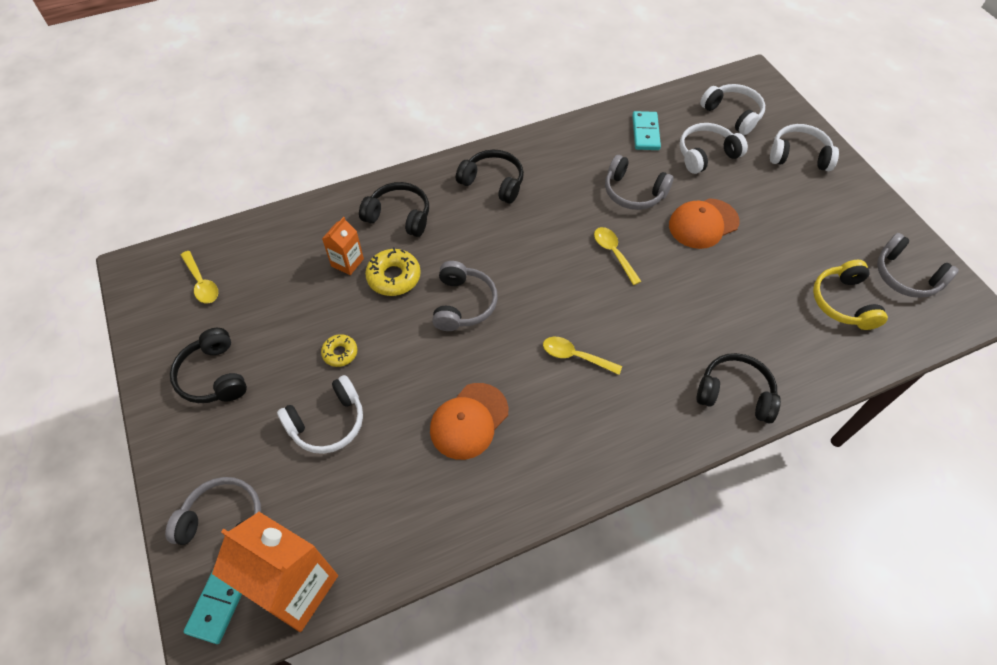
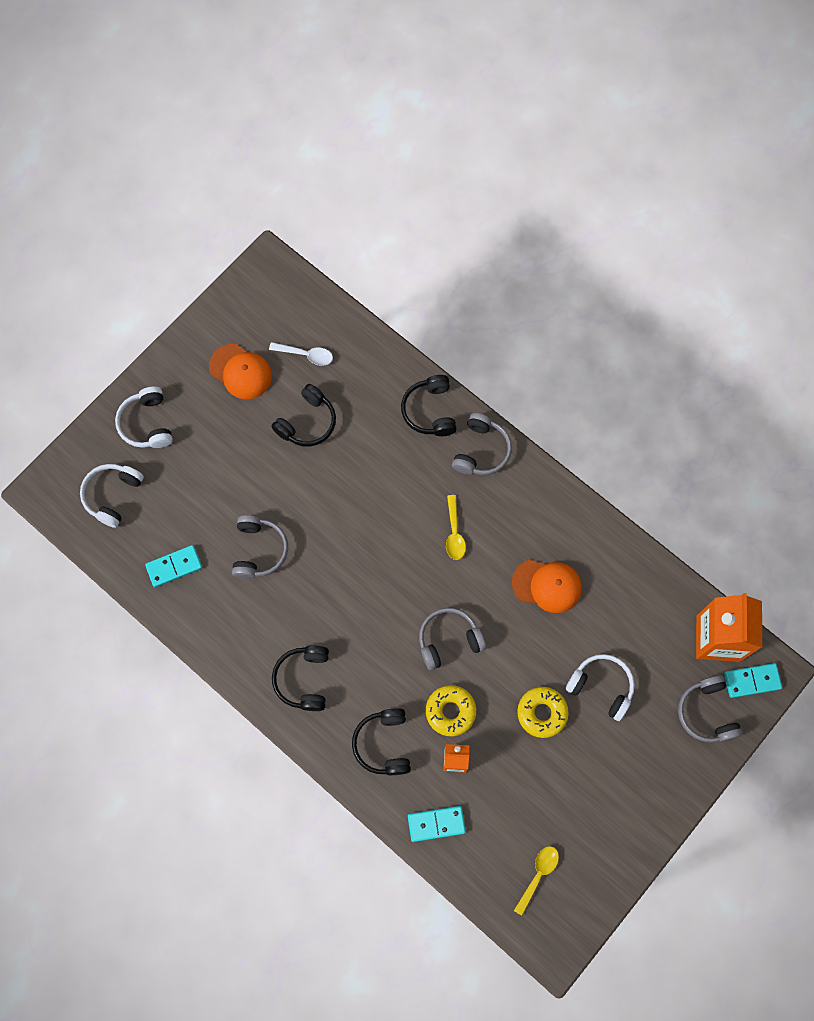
camera: 115 degrees left, 15 degrees up
(214, 376) = (611, 800): black headphones -> black headphones (307, 422)
(304, 227) = (436, 823): none -> turquoise domino
(340, 353) = (542, 713): yellow donut -> yellow donut, size x1.63
(613, 253) = (338, 542): yellow spoon -> none
(703, 223) = (270, 481): orange cap -> orange cap (241, 371)
(706, 155) = (181, 503): white headphones -> none
(843, 302) = (306, 355): yellow headphones -> white spoon
(906, 276) = (256, 315): grey headphones -> grey headphones (481, 451)

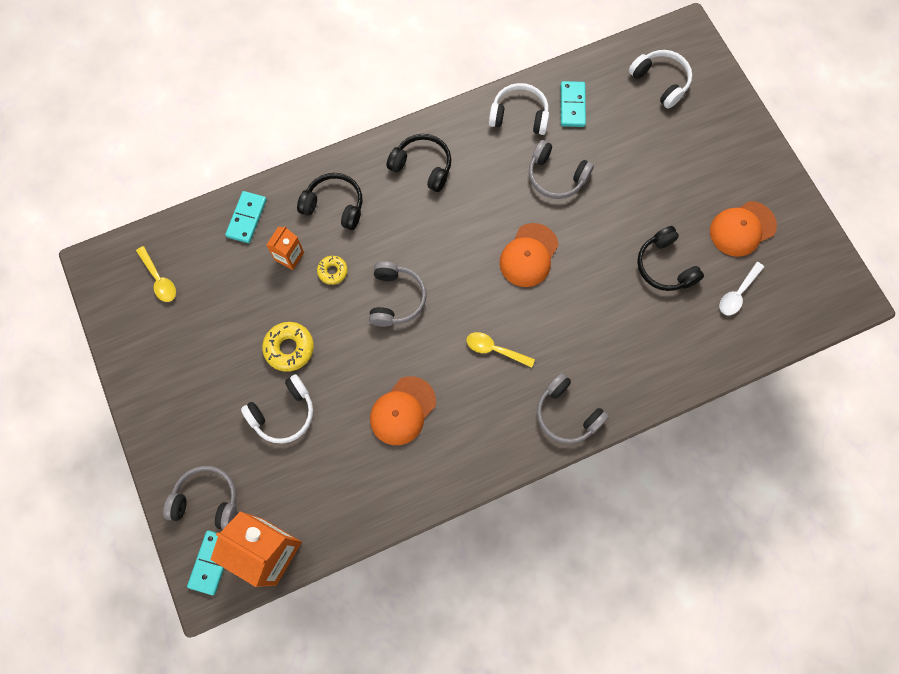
camera: 115 degrees right, 0 degrees up
(147, 423) = (719, 132): white headphones -> white headphones (519, 116)
(351, 541) = (529, 255): none -> orange cap
(430, 411) = (630, 384): black headphones -> none
(450, 711) = (332, 271): yellow donut -> yellow donut, size x0.61

